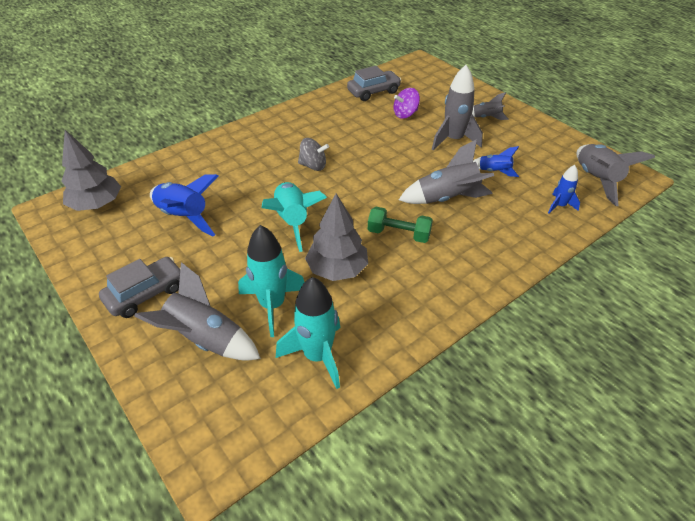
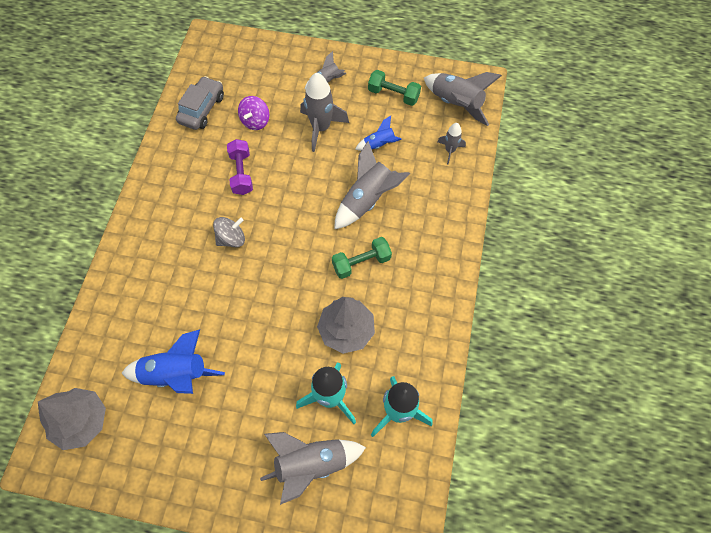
camera: 40 degrees left, 20 degrees up
(146, 294) = (226, 466): grey car -> none
(292, 221) = (270, 310): turquoise rocket -> none
(363, 135) = (241, 173): none -> purple dumbbell
(539, 149) = (393, 95): none -> green dumbbell
(559, 206) = (450, 150): blue rocket -> grey rocket

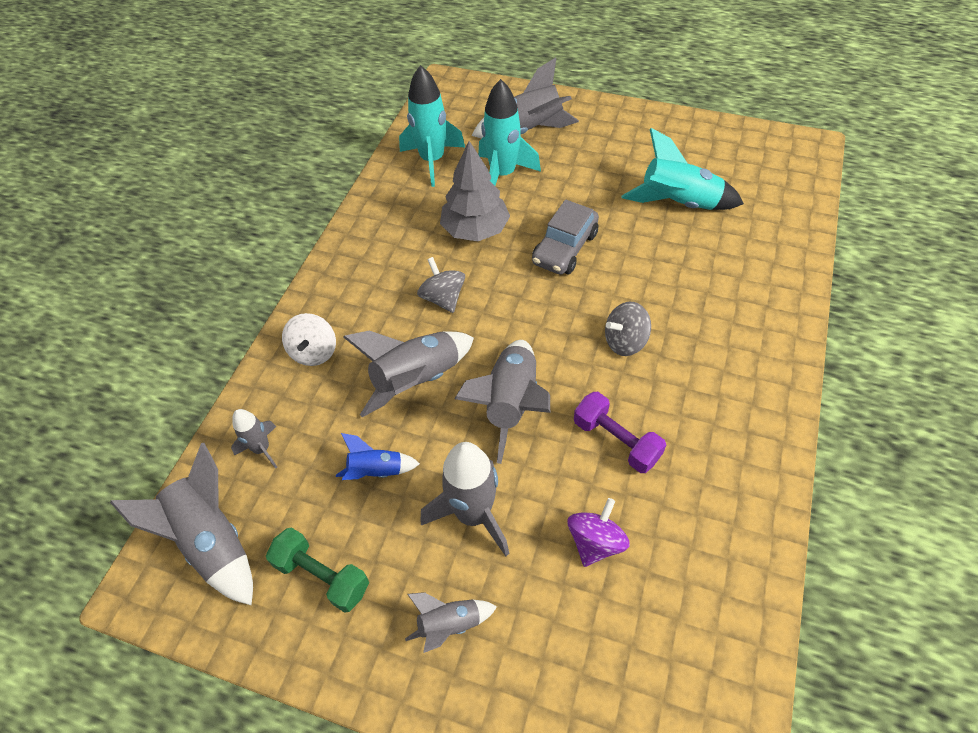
camera: 170 degrees left, 10 degrees down
(81, 421) = (776, 172): grey tree -> none
(176, 374) = (678, 203): blue rocket -> turquoise rocket
(202, 109) = (704, 582): grey car -> grey car (564, 248)
(241, 173) = (616, 441): purple dumbbell -> purple dumbbell turned 45 degrees counterclockwise
(305, 189) = (511, 404): none -> grey rocket
(361, 263) = (443, 298): green dumbbell -> grey spinning top
(441, 213) = (314, 352): none -> white spinning top

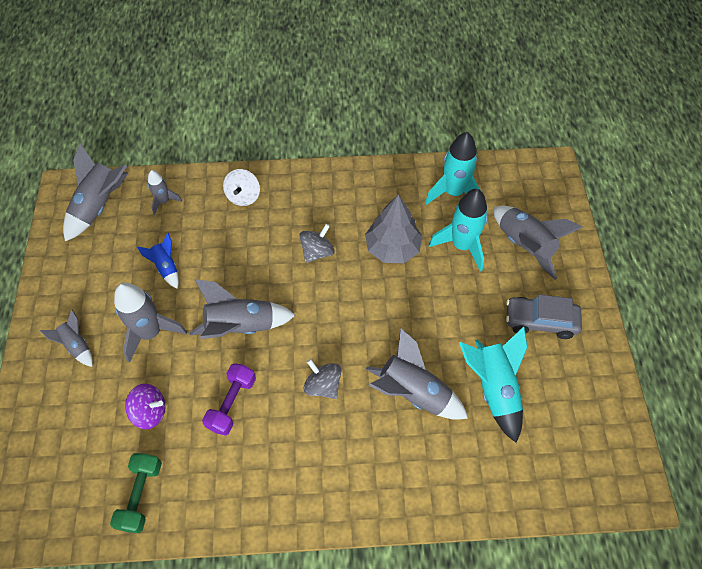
camera: 65 degrees right, 5 degrees up
(314, 352) = (243, 196): white spinning top -> white spinning top turned 60 degrees counterclockwise
(322, 575) = (91, 268): green dumbbell -> green dumbbell (141, 495)
(417, 380) = (241, 263): grey rocket -> grey rocket (413, 392)
(564, 248) = (400, 315): grey car -> grey car (540, 321)

